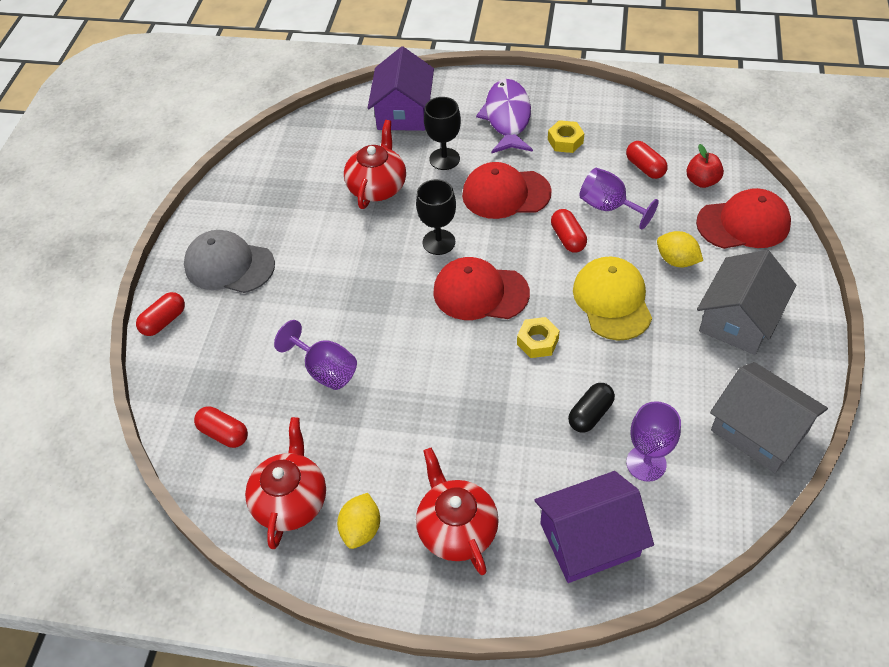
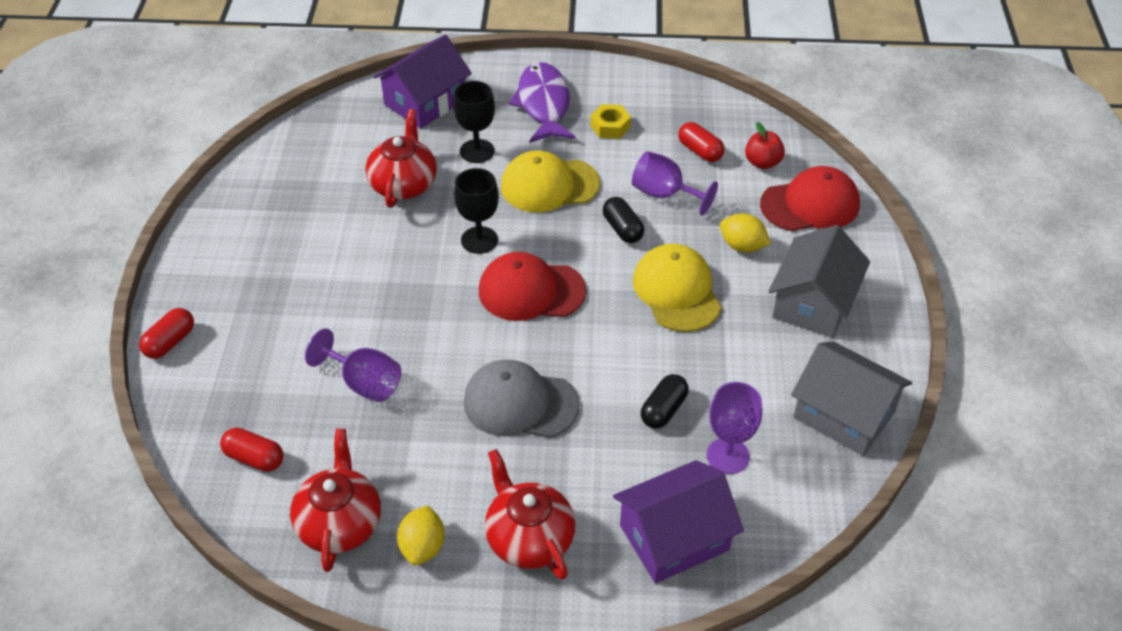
camera: 10 degrees left, 5 degrees down
(229, 265) = (240, 277): grey cap -> grey cap (520, 403)
(403, 111) = (425, 102): purple house -> purple house turned 45 degrees clockwise
(505, 194) = (549, 185): red cap -> yellow cap
(537, 341) = (599, 338): yellow nut -> none
(567, 238) = (622, 229): red capsule -> black capsule

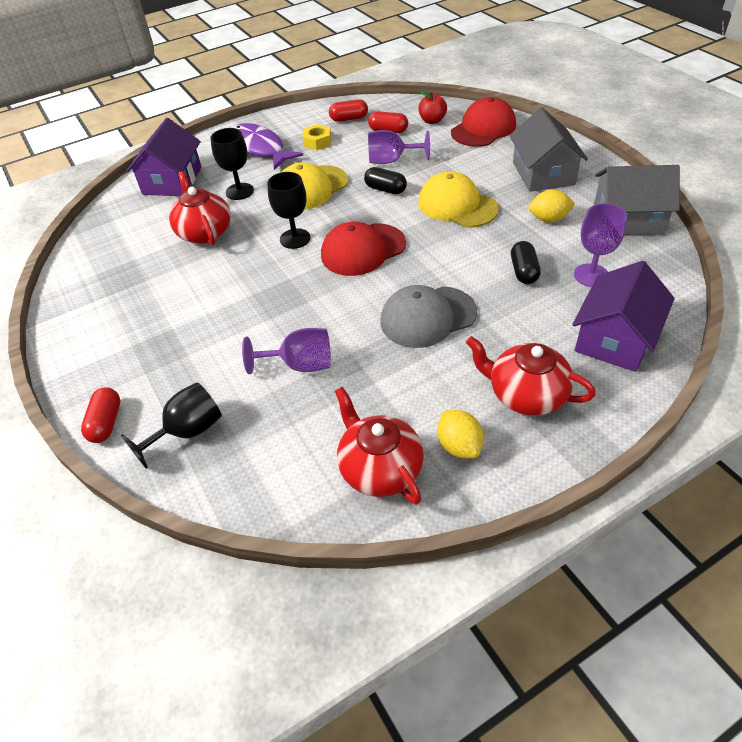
camera: 30 degrees left, 0 degrees up
(223, 390) = (188, 432): none -> black goblet
(254, 458) = (263, 464): red capsule -> red capsule (349, 119)
(742, 246) = (469, 165): yellow lemon -> yellow lemon (548, 219)

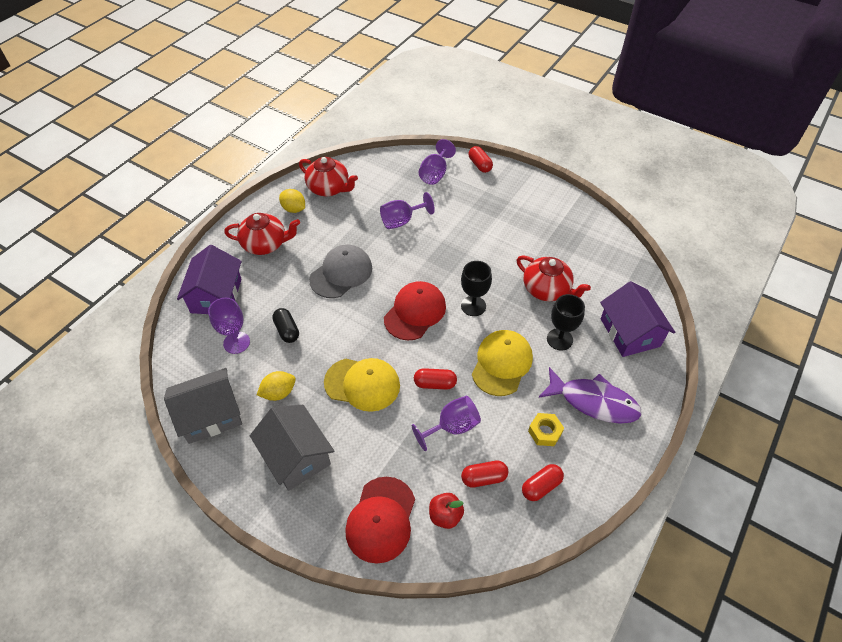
camera: 150 degrees right, 5 degrees up
(188, 432) = (435, 174): black goblet -> purple goblet
(385, 189) = (435, 384): black capsule -> red capsule

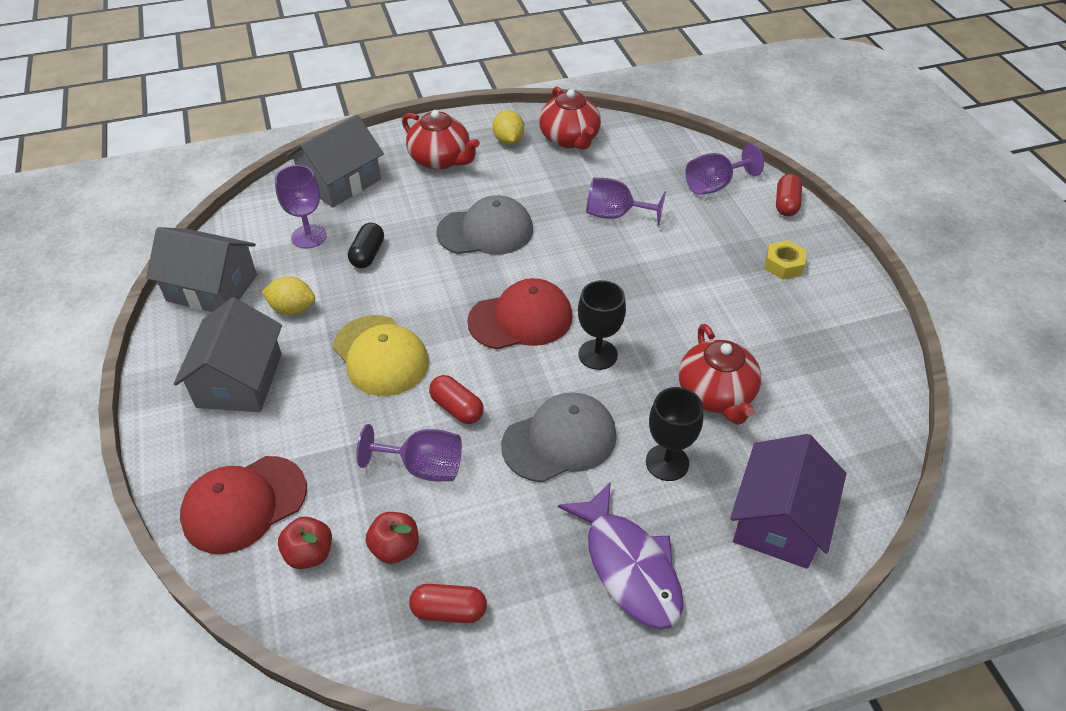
camera: 40 degrees right, 5 degrees down
(216, 295) = (340, 182): purple house -> grey house
(484, 478) = (395, 548): red capsule -> red apple
(502, 364) = (559, 440): yellow cap -> grey cap
(545, 432) = (524, 554): yellow nut -> yellow nut (783, 265)

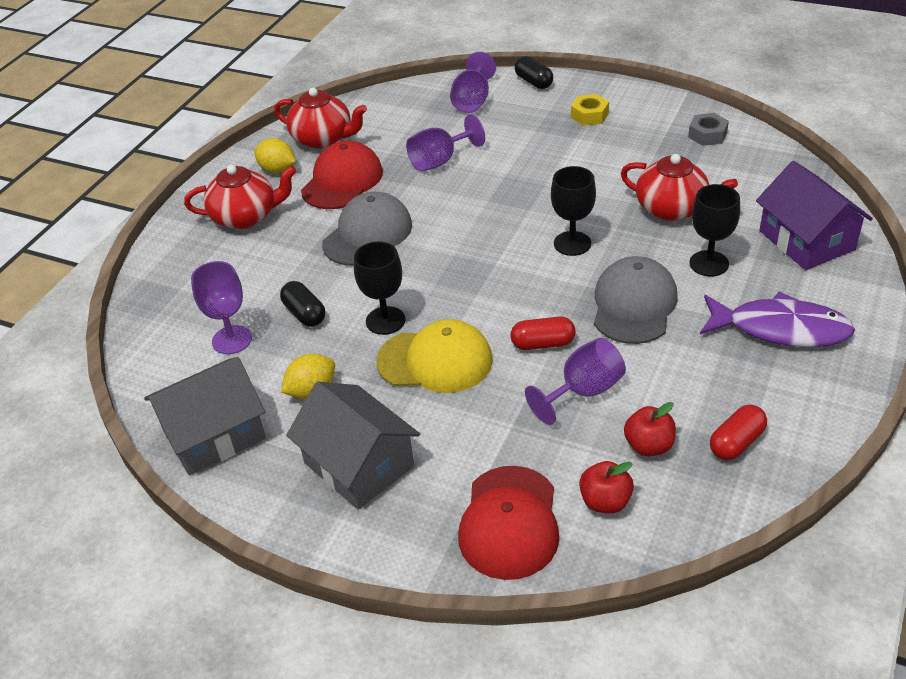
camera: 45 degrees left, 5 degrees down
(340, 182) = (187, 288): grey house -> none
(399, 301) = (385, 320): none -> black goblet
(521, 319) = (489, 263): red cap -> red cap (342, 181)
(786, 204) = (533, 82): red capsule -> black capsule
(854, 359) = (707, 135): none -> grey nut

